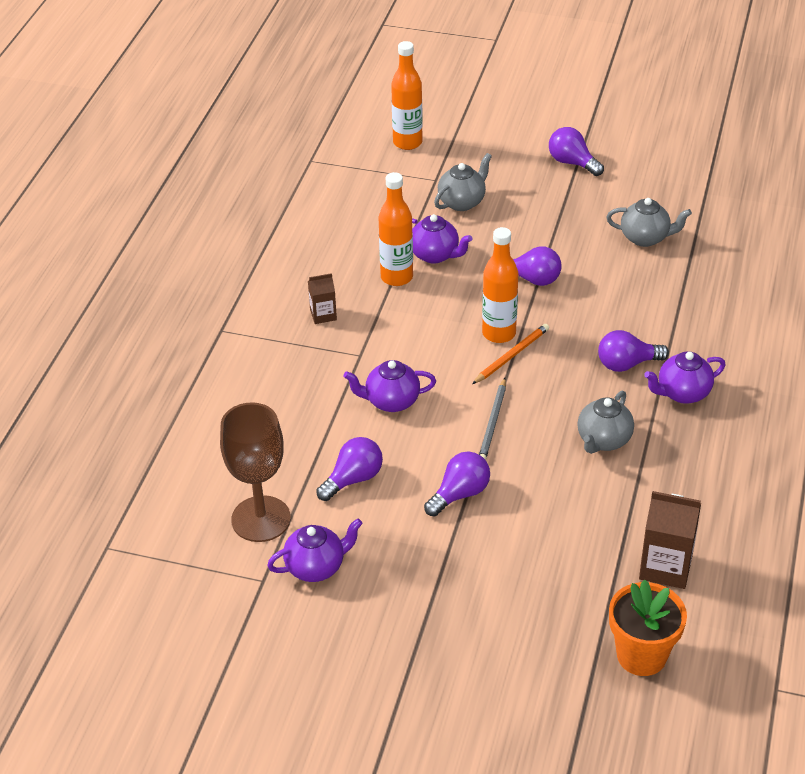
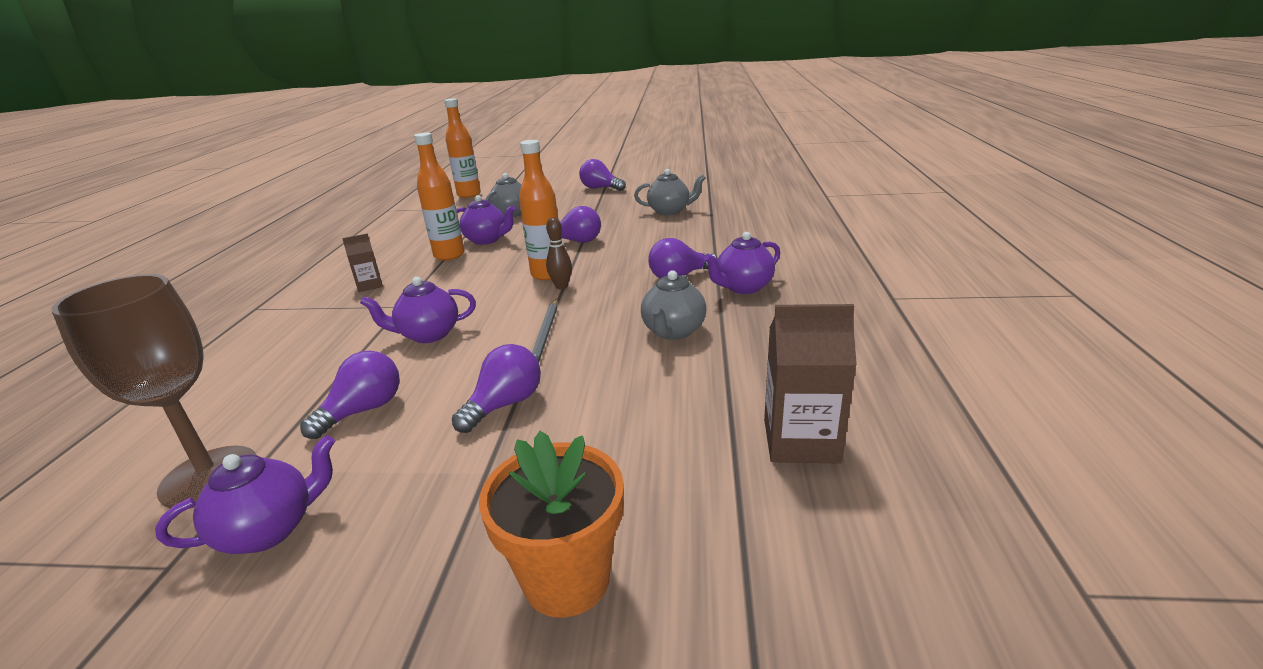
camera: 10 degrees left, 15 degrees down
(511, 356) = (561, 286): orange pencil -> brown bowling pin
(641, 655) = (824, 577): orange flower pot -> orange flower pot (566, 579)

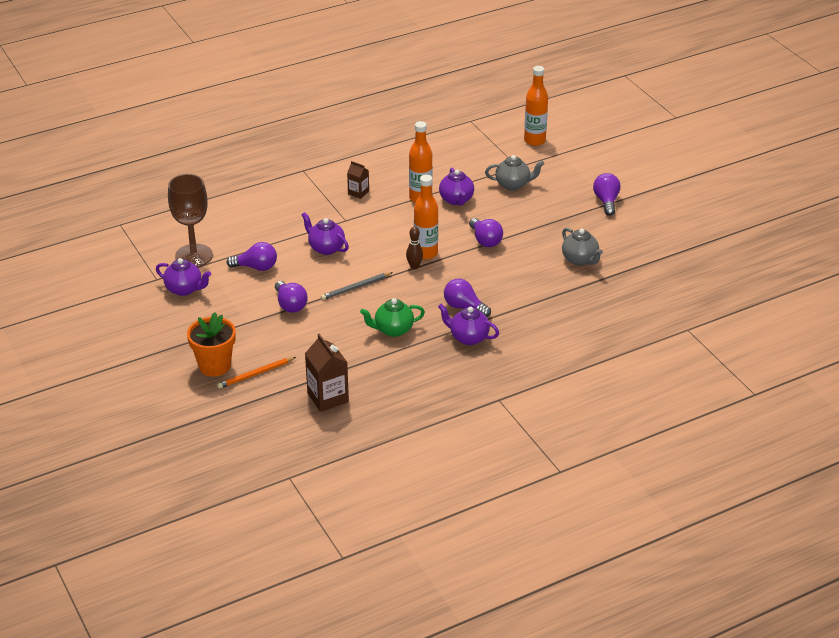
camera: 55 degrees right, 10 degrees up
(505, 404) = (290, 305): purple light bulb -> purple light bulb turned 60 degrees clockwise
(655, 516) = (256, 374): none -> orange pencil
(673, 332) = (393, 330): grey teapot -> green teapot

